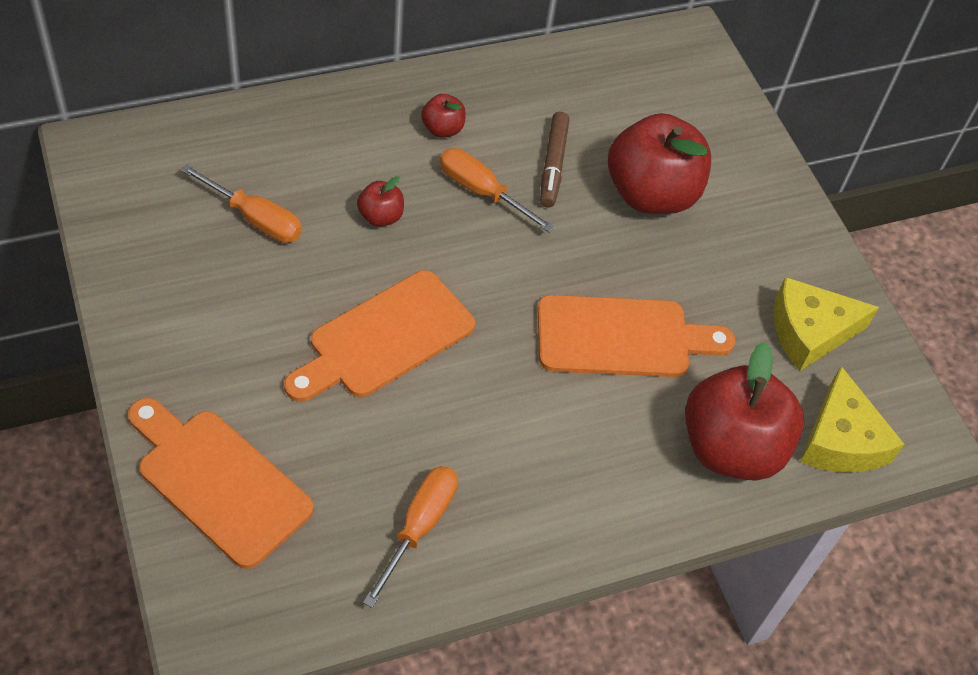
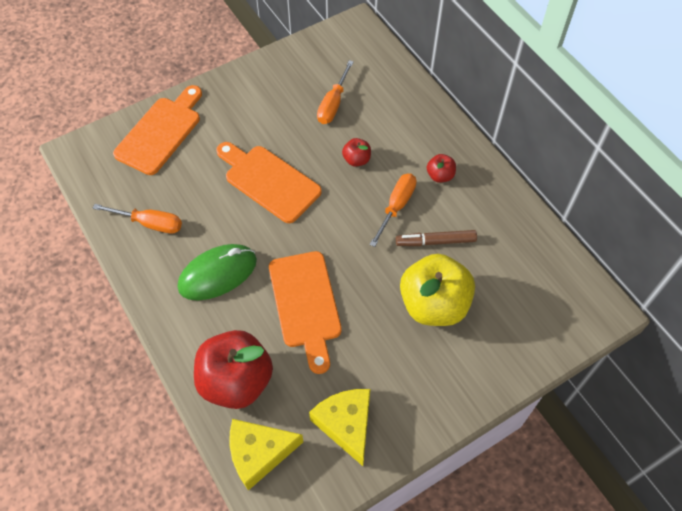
camera: 85 degrees right, 5 degrees up
(544, 441) = (217, 274): none -> green mouse
(651, 194) = (433, 304): red apple -> yellow apple

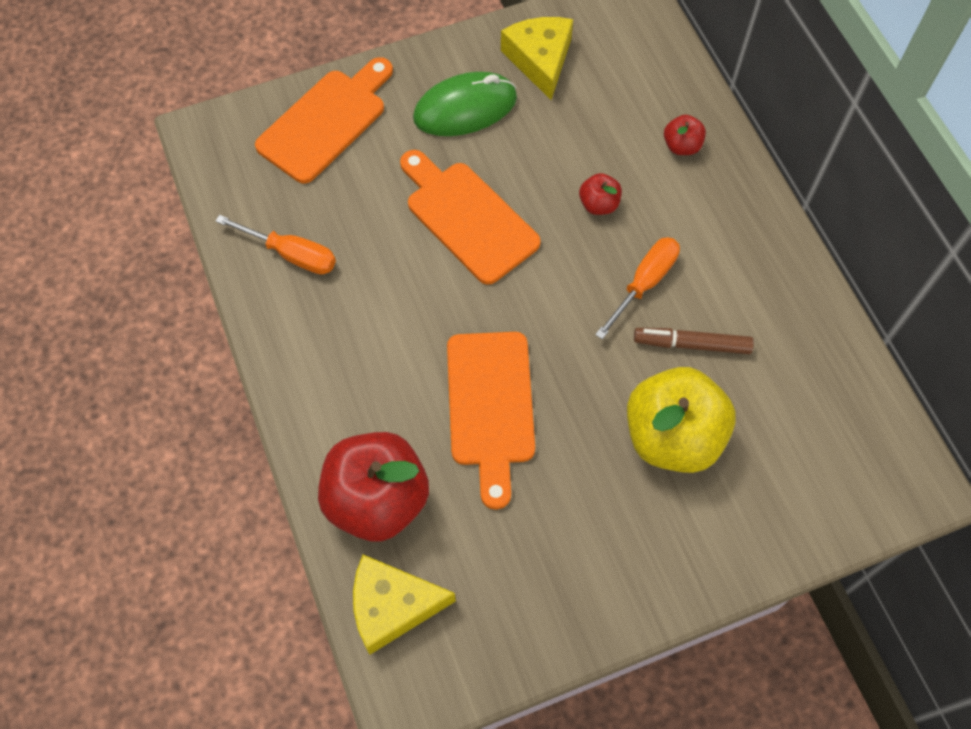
camera: 10 degrees right, 5 degrees up
(217, 274) = (374, 342): green mouse -> green mouse (465, 108)
(333, 104) = (579, 114): orange screwdriver -> none
(346, 424) = (518, 587): yellow cheese -> yellow cheese (540, 60)
(440, 176) = (716, 246): red apple -> red apple (681, 146)

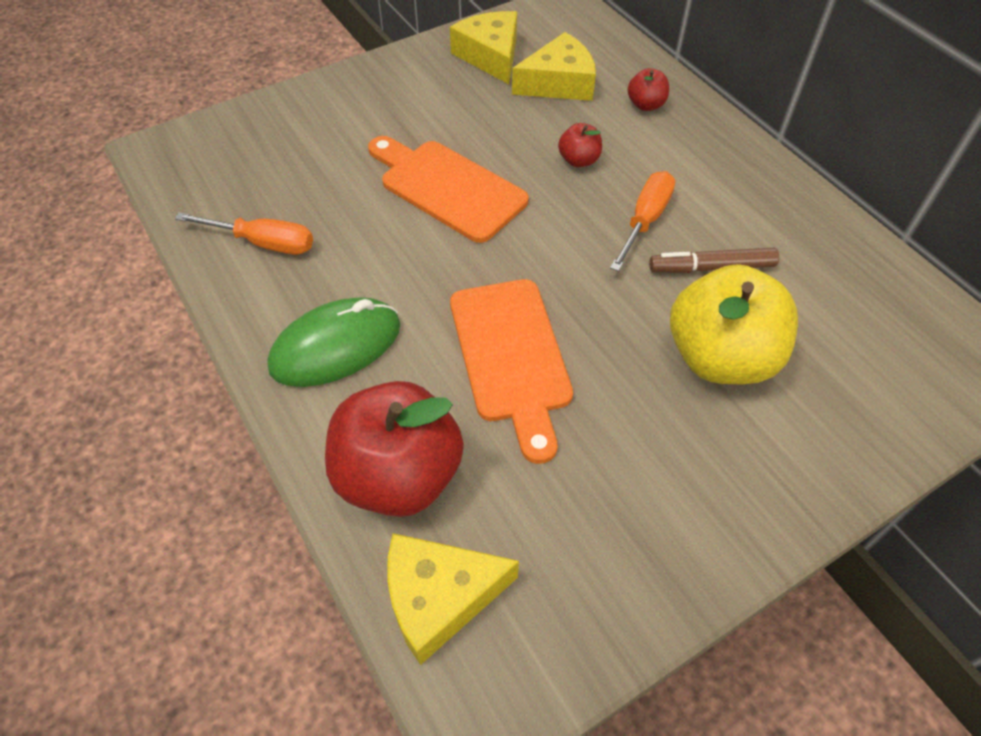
camera: 10 degrees left, 10 degrees down
(326, 122) = (286, 126): orange cutting board -> none
(465, 108) = (426, 100): green mouse -> green mouse (335, 346)
(601, 105) = (559, 83): none -> yellow cheese

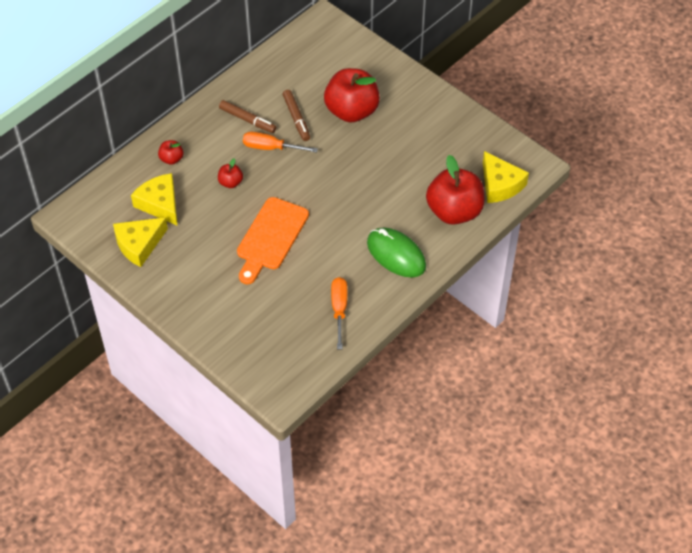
camera: 105 degrees left, 0 degrees up
(511, 357) = (378, 185): orange cutting board -> none
(717, 201) = (247, 120): none -> brown marker
(720, 357) = (351, 111): yellow apple -> red apple

